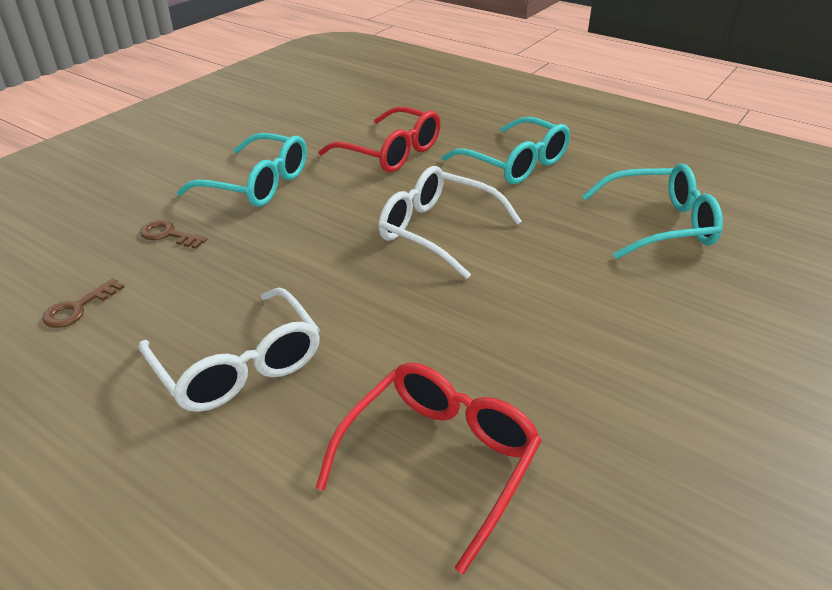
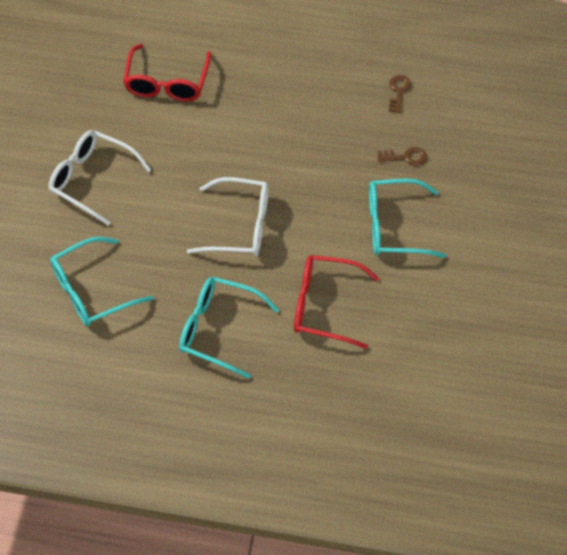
camera: 155 degrees right, 20 degrees up
(239, 366) = (286, 91): white glasses -> white glasses (92, 179)

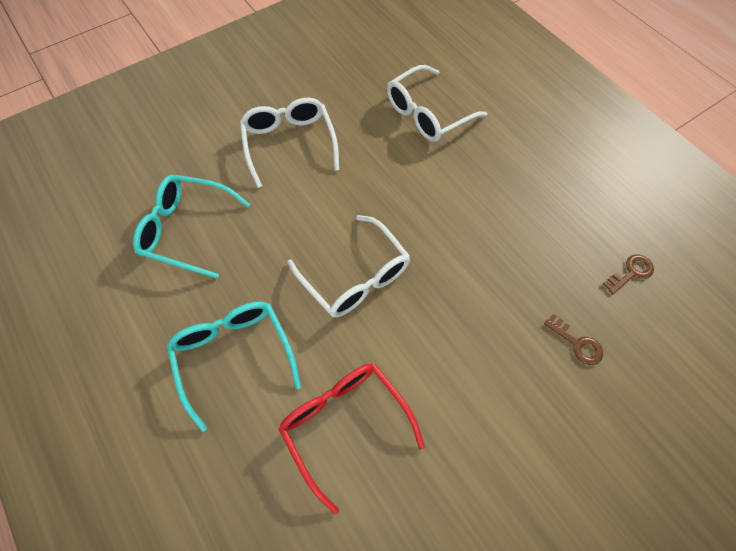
camera: 45 degrees right, 5 degrees up
(167, 83) = (427, 114): red glasses -> white glasses
(394, 226) = (495, 405): turquoise glasses -> none

